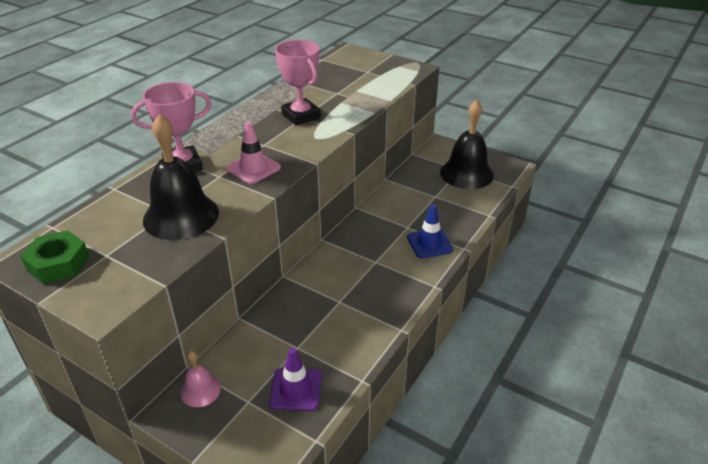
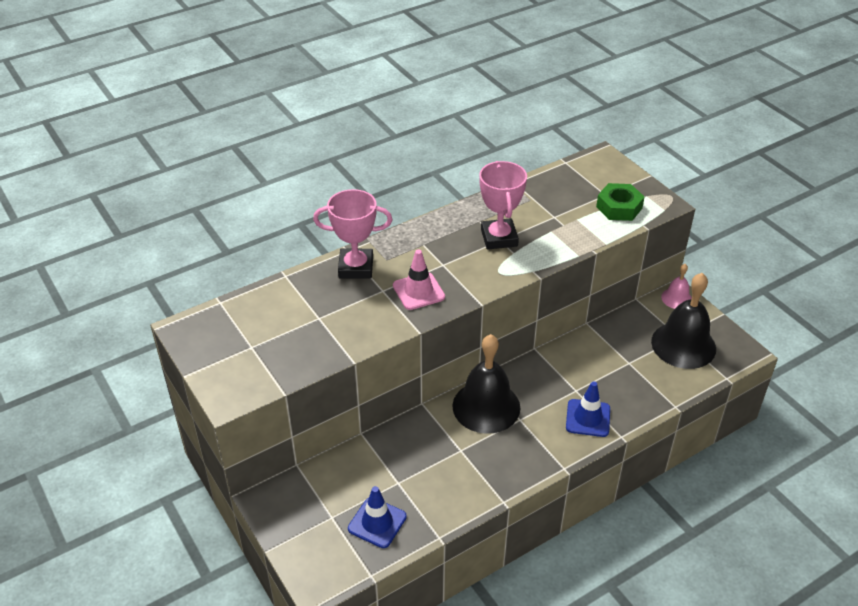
camera: 25 degrees right, 5 degrees up
(58, 263) = (211, 342): green nut -> green nut (619, 207)
(181, 216) = (329, 326): black bell -> black bell (486, 406)
(200, 390) = (297, 491): pink bell -> pink bell (676, 298)
(296, 389) = (377, 522): purple traffic cone -> blue traffic cone

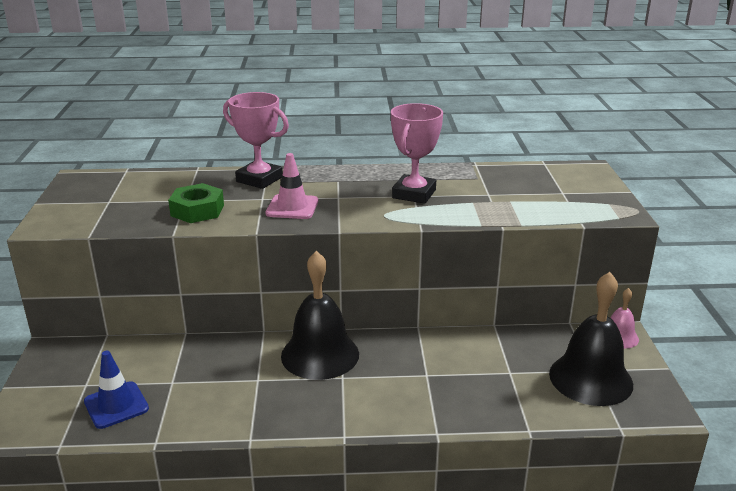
camera: 30 degrees right, 15 degrees down
(588, 418) = (415, 402): blue traffic cone -> none
(619, 207) = (567, 204): green nut -> green nut (197, 210)

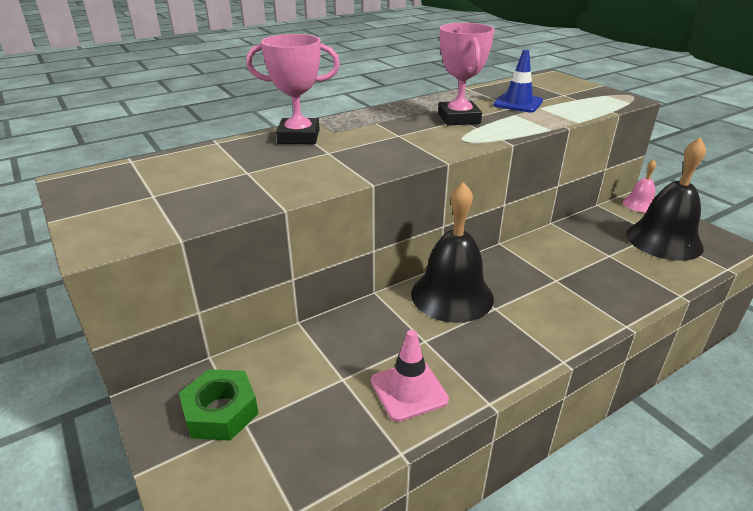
camera: 30 degrees left, 5 degrees up
(116, 405) = (309, 431): blue traffic cone -> blue traffic cone (518, 103)
(197, 210) = (276, 178): green nut -> green nut (220, 411)
(292, 207) = (370, 153): pink traffic cone -> pink traffic cone (409, 390)

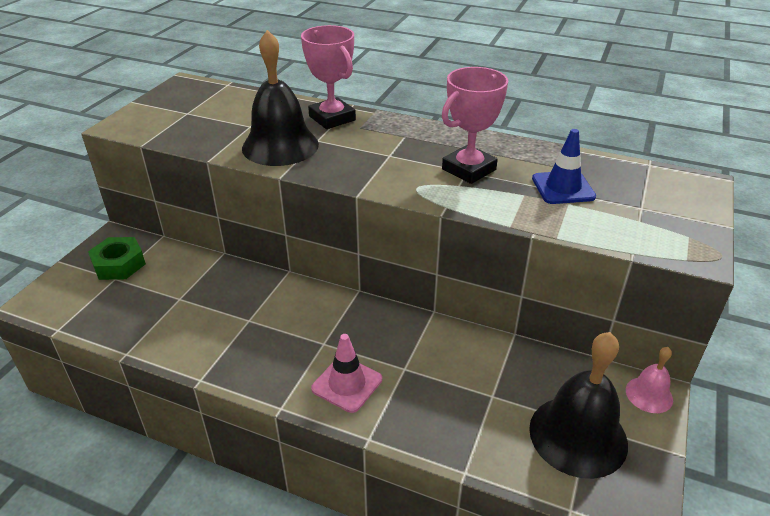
camera: 55 degrees right, 5 degrees up
(409, 390) = (187, 333): pink traffic cone -> pink traffic cone (347, 384)
(452, 295) = (320, 312): black bell -> black bell (280, 146)

